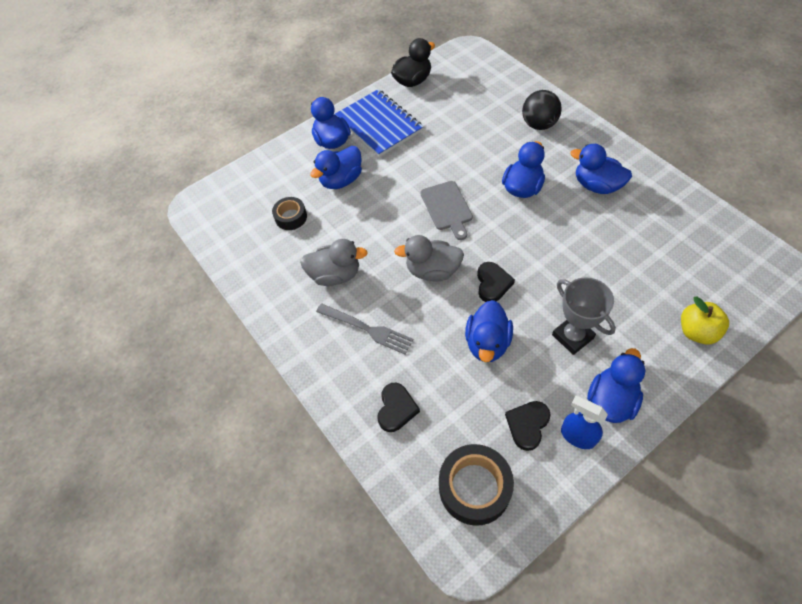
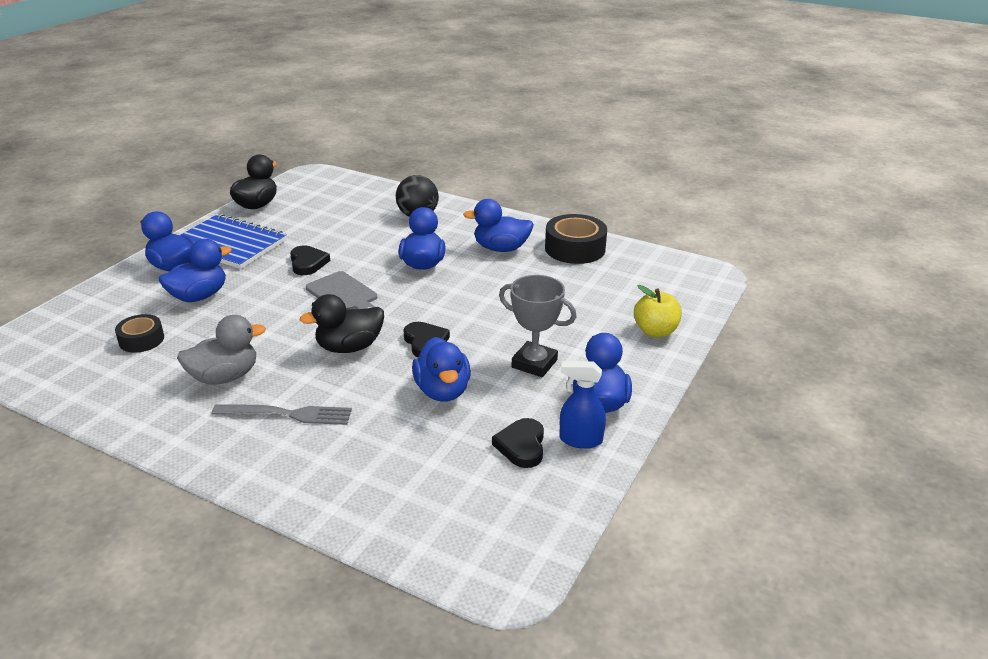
camera: 30 degrees left, 25 degrees down
(341, 180) = (199, 296): blue duck -> blue duck turned 150 degrees counterclockwise
(396, 409) = (357, 475): black heart -> black heart (308, 263)
(432, 271) = (349, 347): grey duck -> black duck
(474, 487) = (487, 516): black tape -> black tape (575, 248)

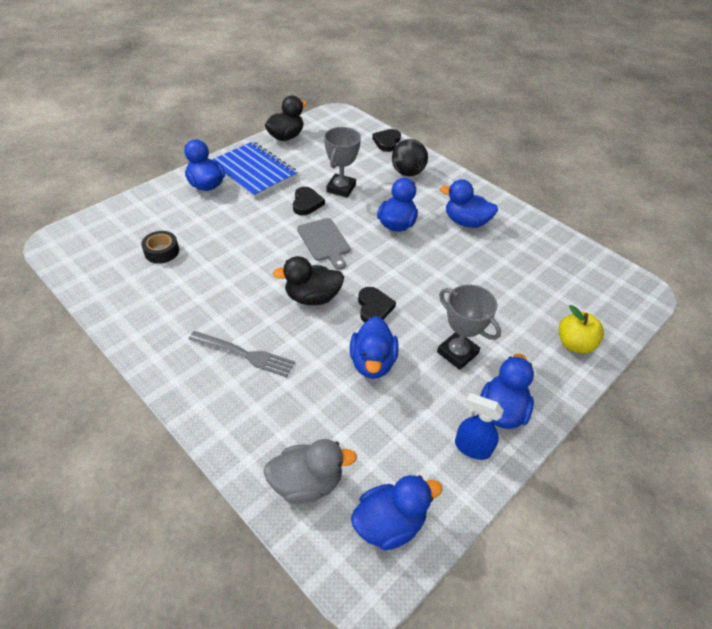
camera: 15 degrees right, 15 degrees up
(199, 296) = (216, 218): blue duck -> blue duck (389, 523)
(224, 377) = (210, 304): grey duck -> grey duck (307, 483)
(344, 243) = (341, 188): none -> grey trophy
(521, 446) = (420, 440): black heart -> black heart (387, 142)
(575, 248) = (529, 236): black tape -> none

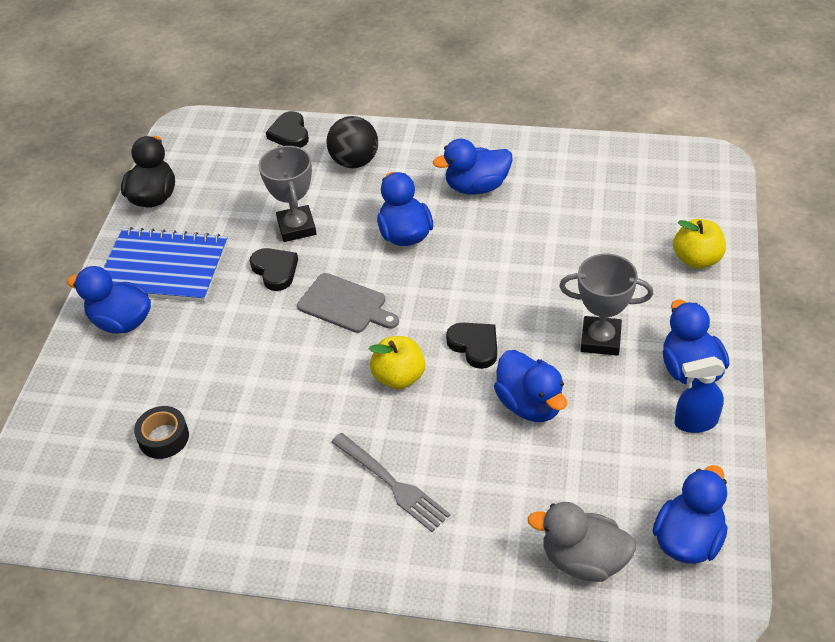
camera: 30 degrees left, 0 degrees up
(245, 354) = (393, 484): grey fork -> grey fork turned 60 degrees clockwise
(307, 483) = (583, 560): grey duck -> grey duck turned 120 degrees counterclockwise
(312, 297) = (399, 377): black duck -> yellow apple

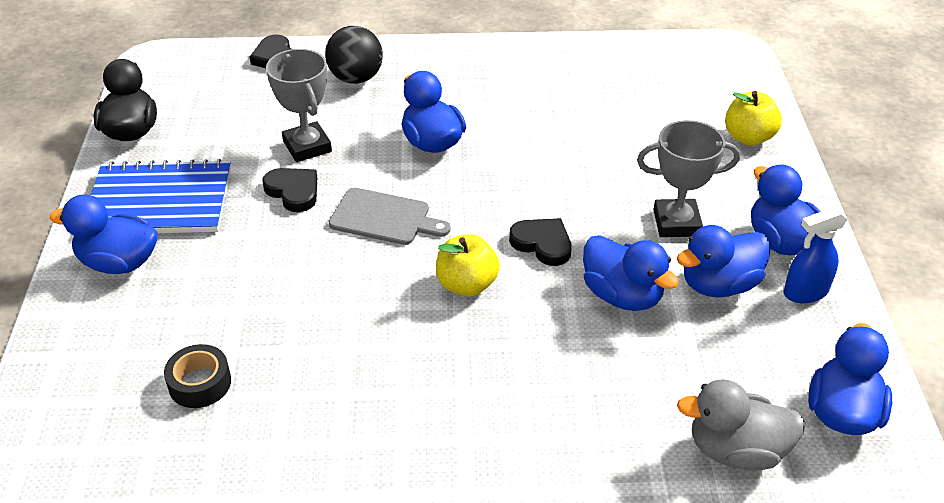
camera: 15 degrees left, 5 degrees down
(393, 484) = (493, 399): grey fork -> none
(476, 187) = (496, 91): blue duck -> blue duck (719, 285)

